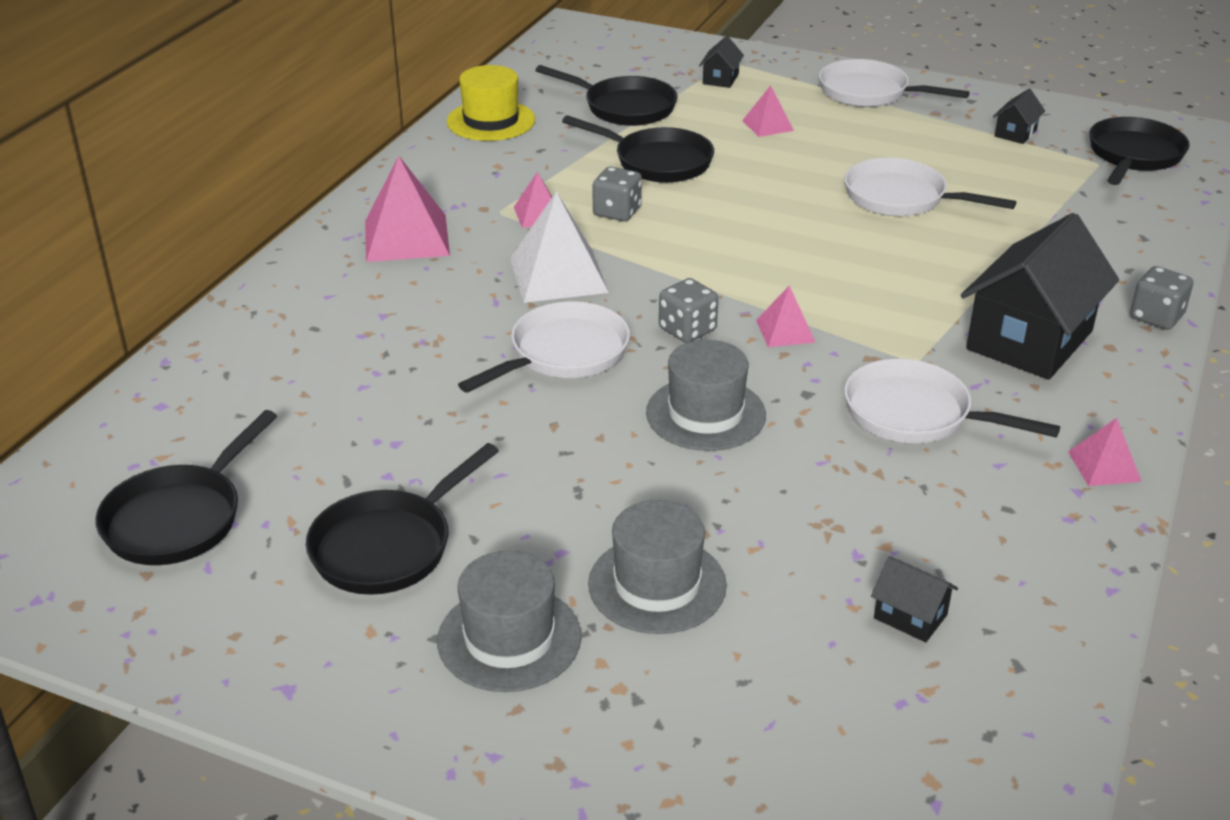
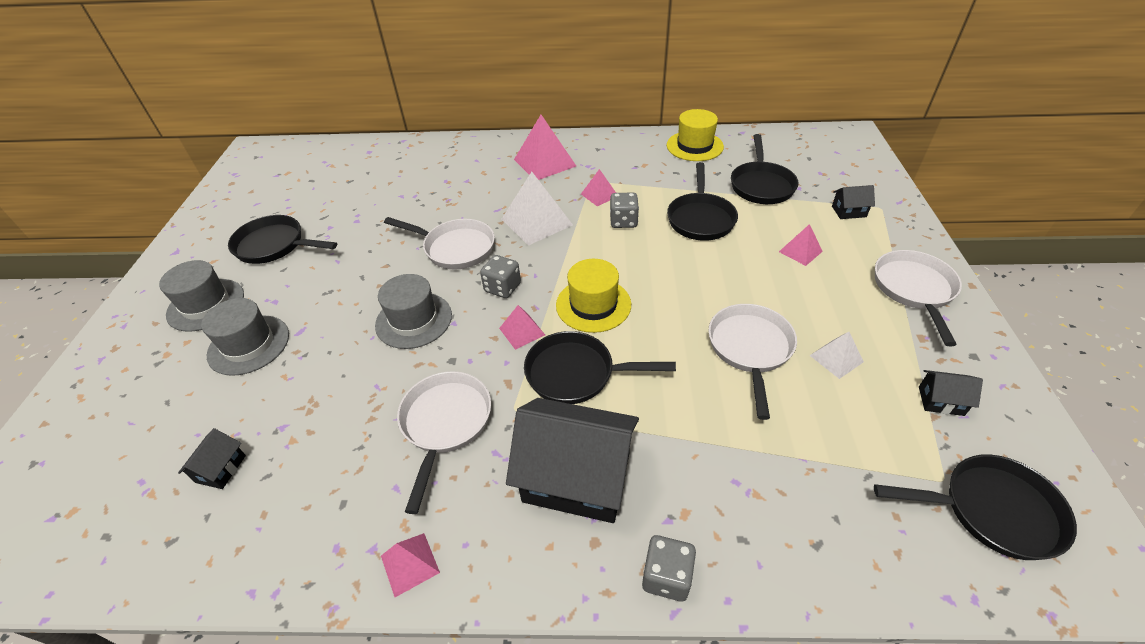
camera: 70 degrees right, 10 degrees up
(179, 518) = (289, 185): black pan -> black pan (576, 373)
(769, 271) = (593, 305): none -> yellow hat
(939, 160) = (836, 358): none -> white pyramid

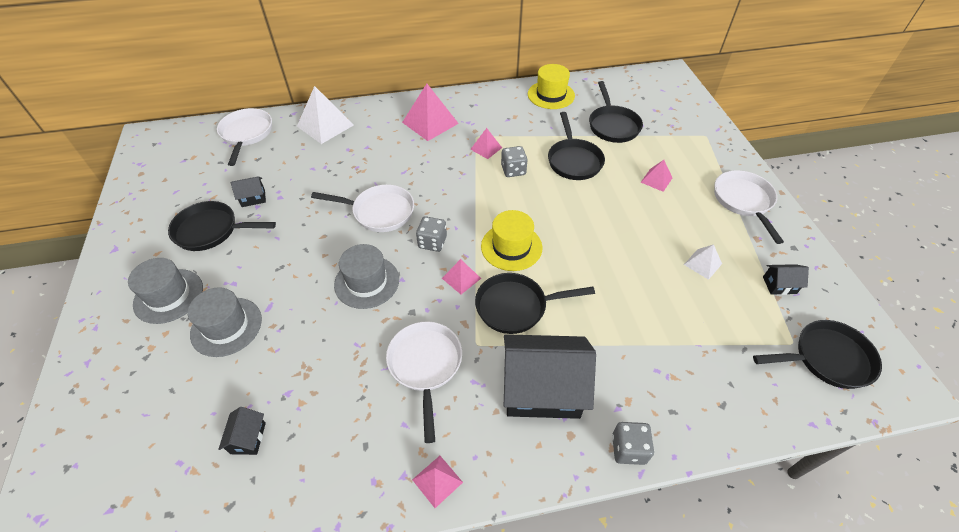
camera: 15 degrees left, 5 degrees up
(537, 222) = (441, 179): white pyramid -> white pyramid (325, 125)
(750, 349) = (640, 266): white pan -> white pan (246, 134)
(848, 211) = (683, 141): black house -> black house (253, 198)

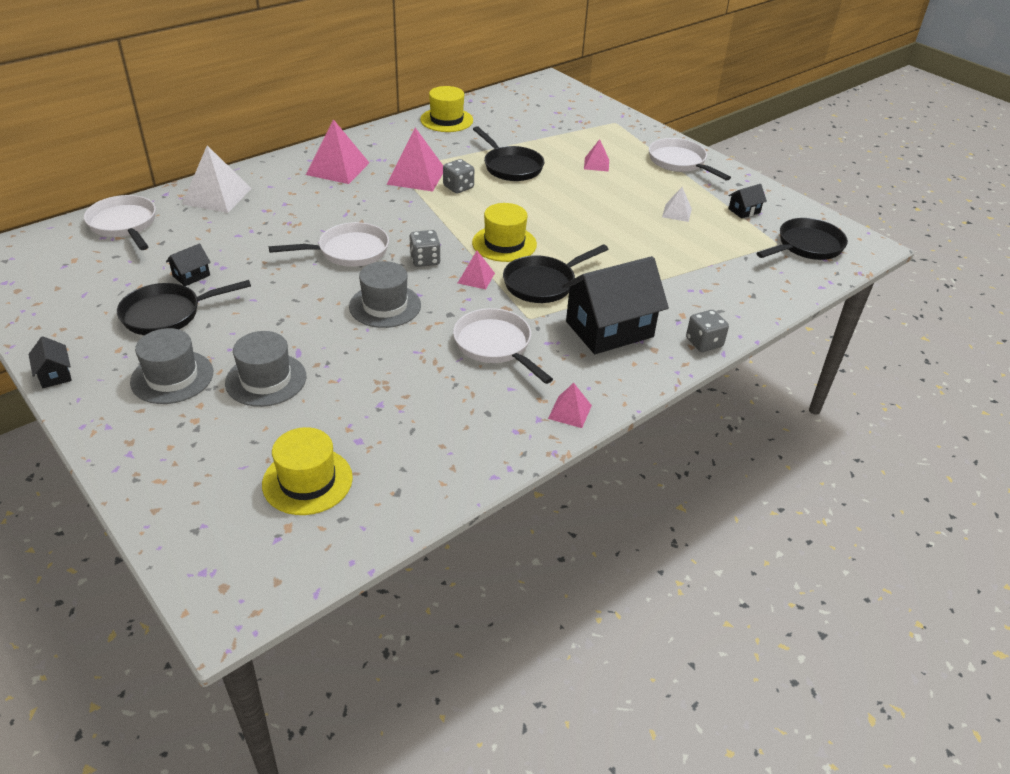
camera: 30 degrees left, 10 degrees down
(175, 455) = (307, 481): none -> yellow hat
(248, 438) = (371, 445): black house -> black house (55, 375)
(486, 148) = (416, 176): pink pyramid -> pink pyramid, size x1.85
(612, 125) = (526, 132): black pan -> none

